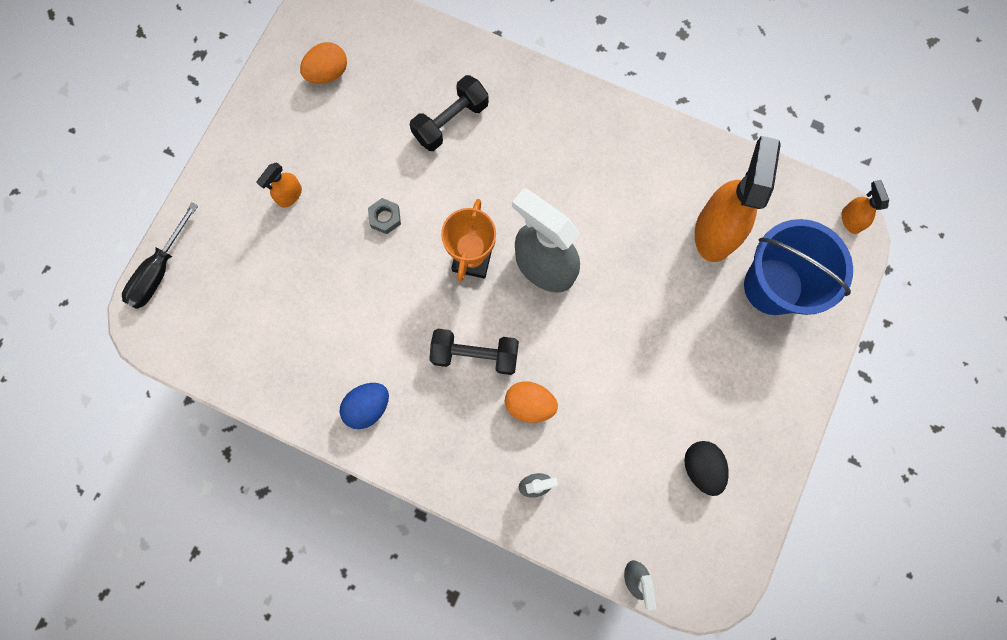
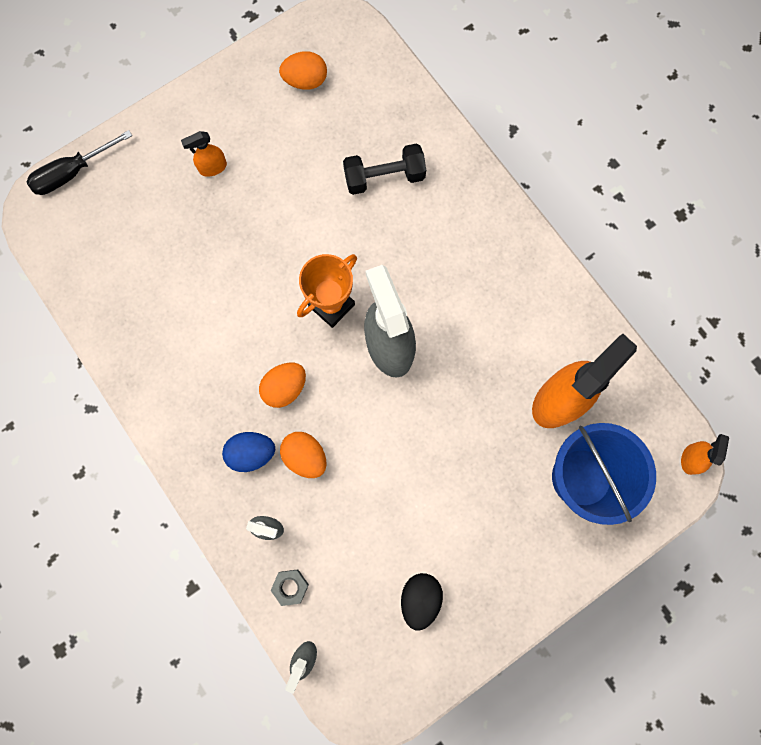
camera: 30 degrees right, 0 degrees up
(368, 407) = (170, 381): blue egg -> blue egg (251, 453)
(385, 218) = (279, 229): grey nut -> grey nut (290, 586)
(475, 354) = (285, 388): black dumbbell -> orange egg

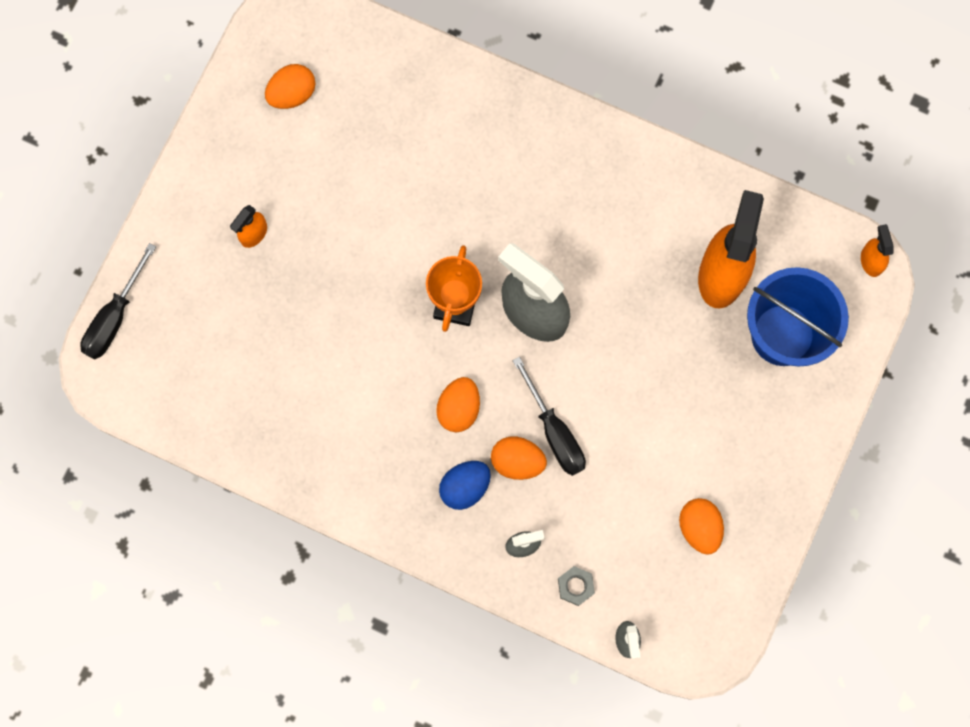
camera: 30 degrees left, 0 degrees up
(349, 450) = (554, 432): none -> black screwdriver
(384, 177) = (430, 150): black dumbbell -> none
(420, 598) = (699, 528): black egg -> orange egg

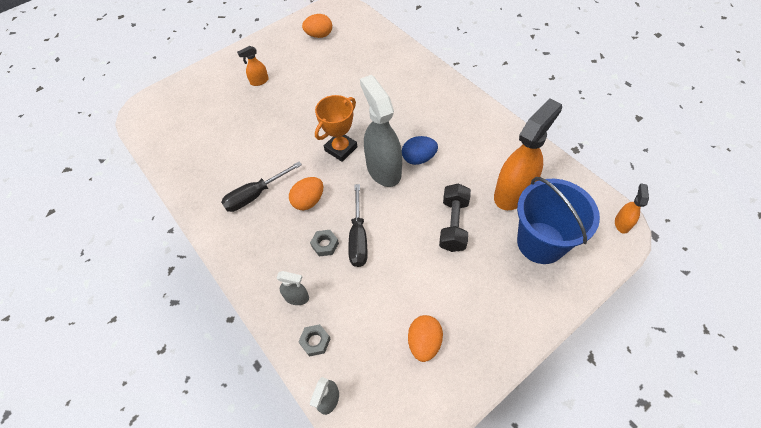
camera: 30 degrees right, 20 degrees down
(115, 317) = (167, 91): black screwdriver -> black screwdriver (255, 195)
(465, 487) = (283, 245): blue egg -> blue egg (418, 158)
(517, 461) = (325, 245): orange egg -> grey nut
(666, 357) = (453, 224): none -> black dumbbell

